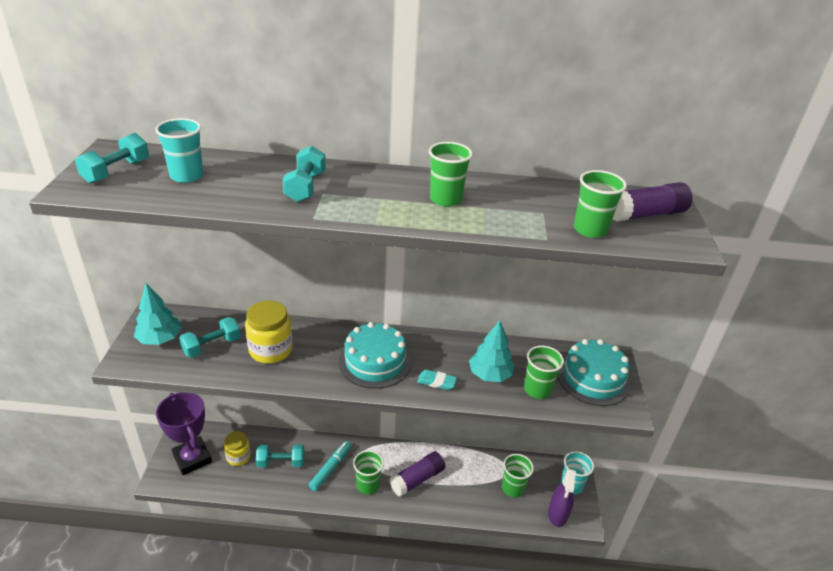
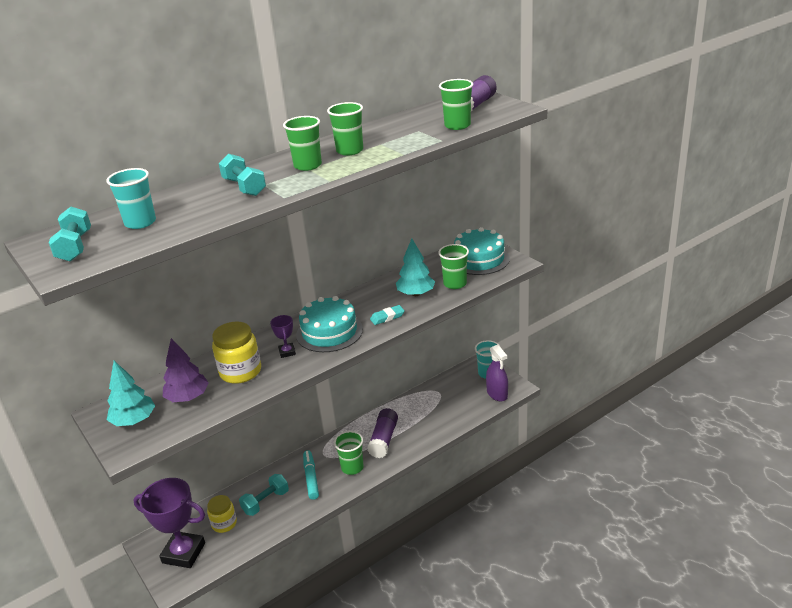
camera: 35 degrees left, 5 degrees down
(212, 346) = (188, 398): turquoise dumbbell -> purple tree
(322, 357) = (287, 352): none -> purple trophy
(512, 488) = (453, 400): green cup -> green cup (307, 165)

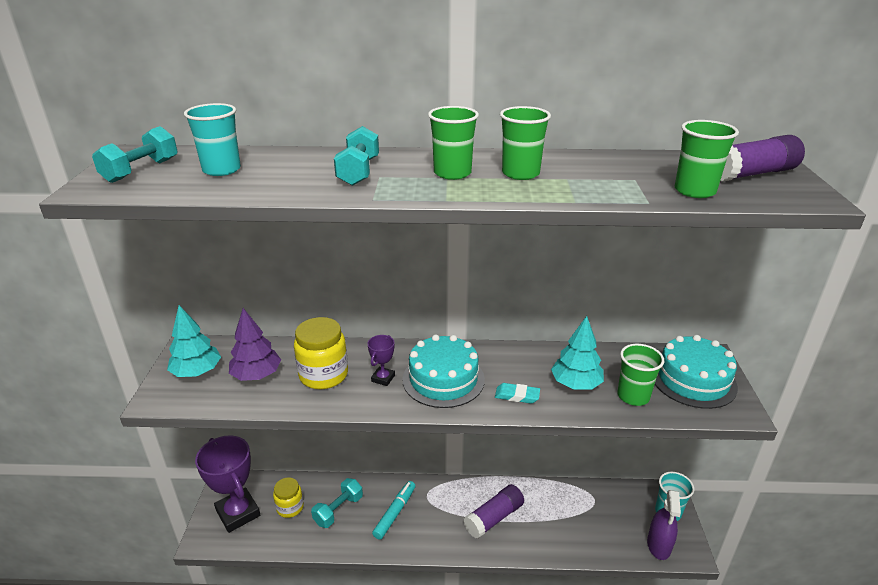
camera: 35 degrees right, 0 degrees up
(266, 502) = (338, 510): turquoise dumbbell -> turquoise dumbbell turned 45 degrees counterclockwise
(352, 467) = (439, 528): green cup -> none

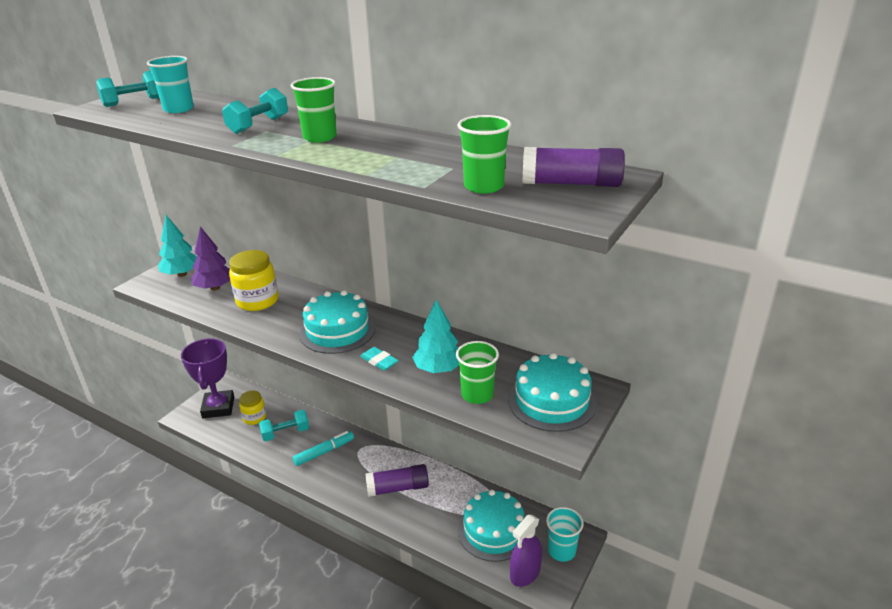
camera: 30 degrees right, 0 degrees up
(383, 378) = (295, 316): purple trophy -> none
(520, 173) = (369, 147): green cup -> none
(604, 519) = (493, 530): none -> turquoise cake

